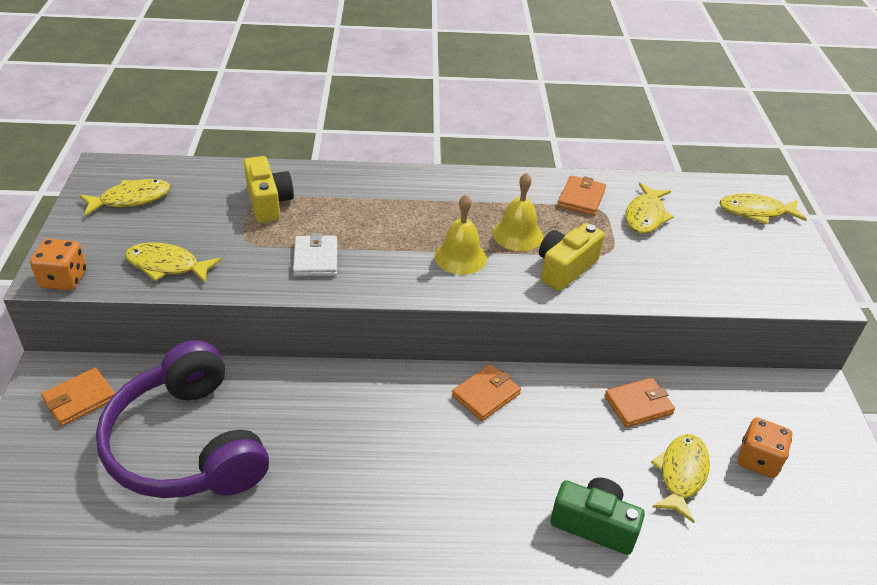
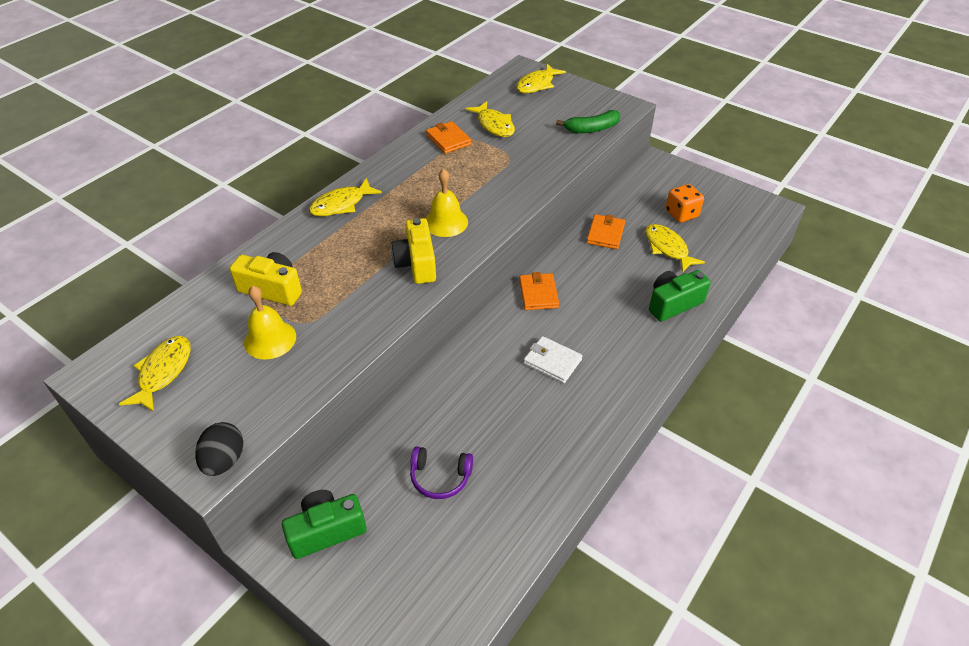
camera: 50 degrees left, 5 degrees up
(64, 279) = (224, 460): orange dice -> black egg
(80, 399) = (326, 531): orange wallet -> green camera
(167, 266) = (282, 383): yellow fish -> yellow fish (341, 204)
(187, 444) = (440, 477): purple headphones -> purple headphones, size x0.41
(316, 259) = (369, 293): white wallet -> white wallet (552, 361)
(517, 234) = (452, 185): yellow bell -> yellow bell (270, 339)
(565, 268) = (505, 184): yellow camera -> yellow camera (416, 263)
(741, 288) = (591, 129): none -> green banana

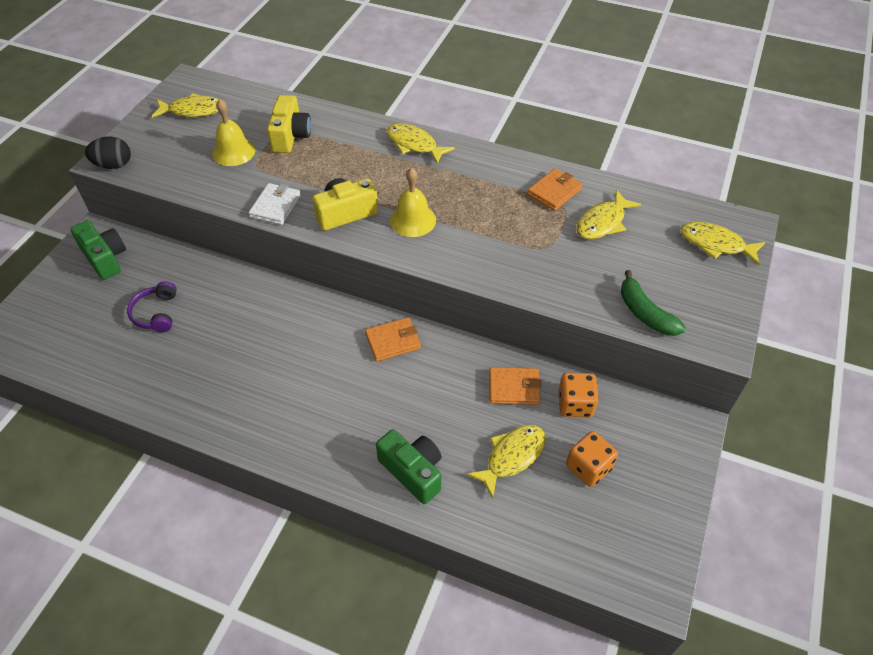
camera: 75 degrees right, 5 degrees up
(552, 361) = (299, 369): white wallet -> white wallet (275, 206)
(627, 207) = (575, 404): none -> orange dice

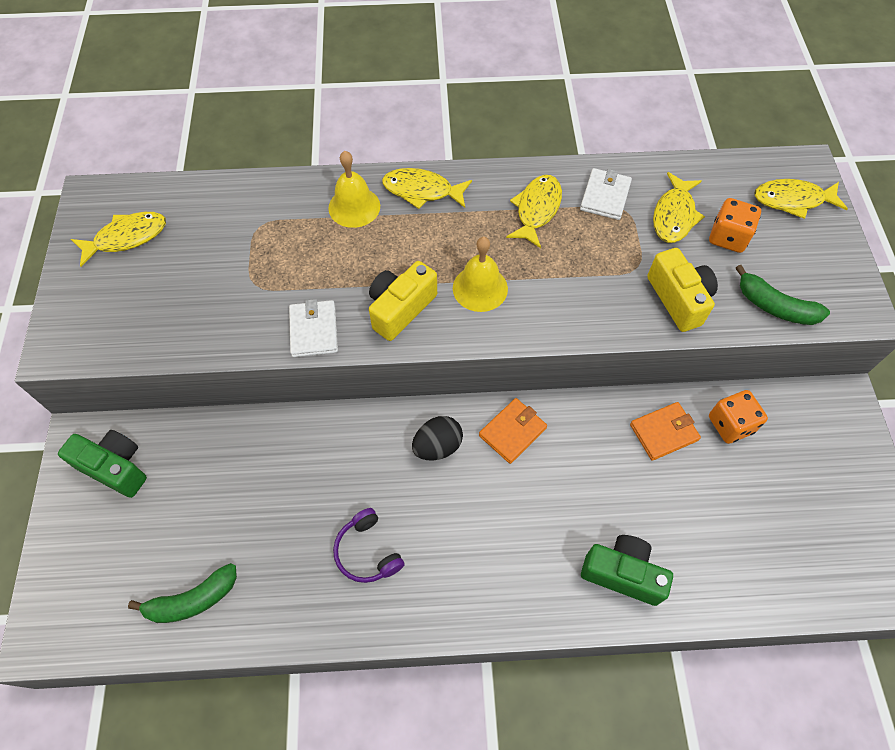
camera: 25 degrees left, 10 degrees up
(99, 358) = (193, 600): none -> green banana
(114, 165) = (72, 351): black egg -> black egg (437, 446)
(156, 313) = (226, 512): purple headphones -> purple headphones (367, 552)
(233, 152) = (215, 276): yellow bell -> yellow bell (354, 207)
(290, 136) = (272, 230): yellow camera -> yellow camera (678, 299)
(512, 457) = (706, 511): yellow fish -> yellow fish (536, 210)
(554, 192) = (605, 196): orange wallet -> white wallet
(588, 467) = (781, 488): orange dice -> orange dice (728, 237)

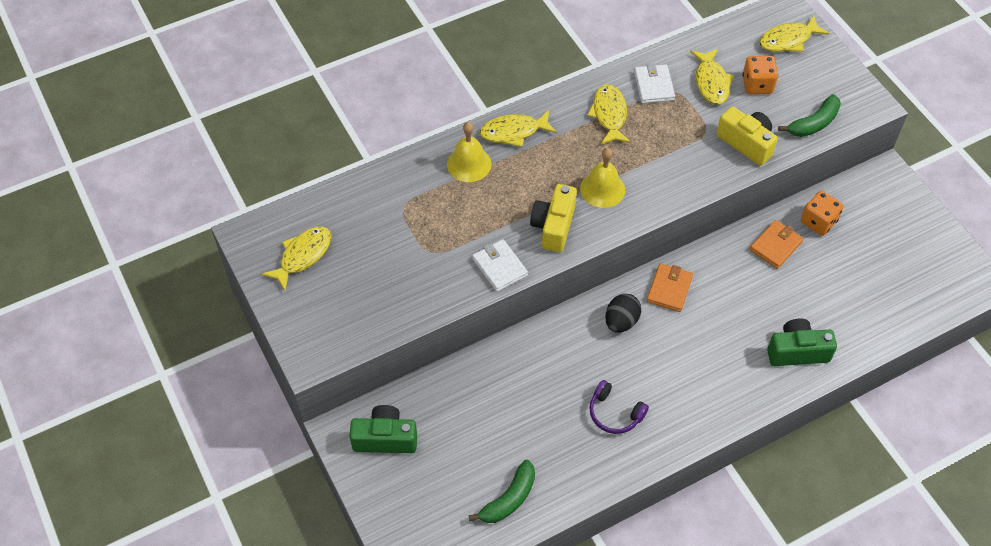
camera: 25 degrees left, 5 degrees down
(775, 306) = (813, 123): green banana -> green banana turned 45 degrees counterclockwise

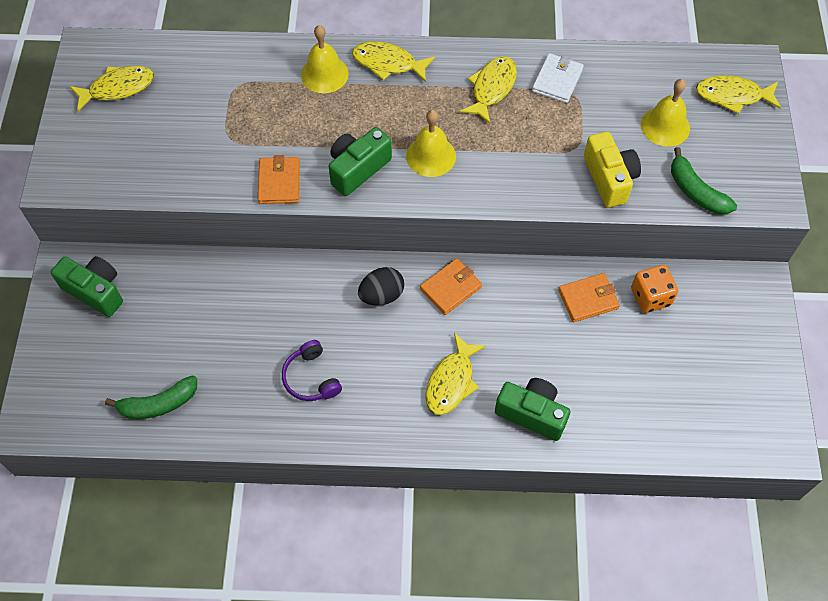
camera: 30 degrees right, 5 degrees up
(500, 267) = (279, 182): white wallet -> orange wallet
(553, 226) = (358, 169): yellow camera -> green camera
(711, 82) = (618, 102): yellow fish -> yellow fish (451, 381)
(757, 85) = (665, 126): orange dice -> yellow bell
(813, 123) = (696, 191): green banana -> green banana turned 60 degrees clockwise

